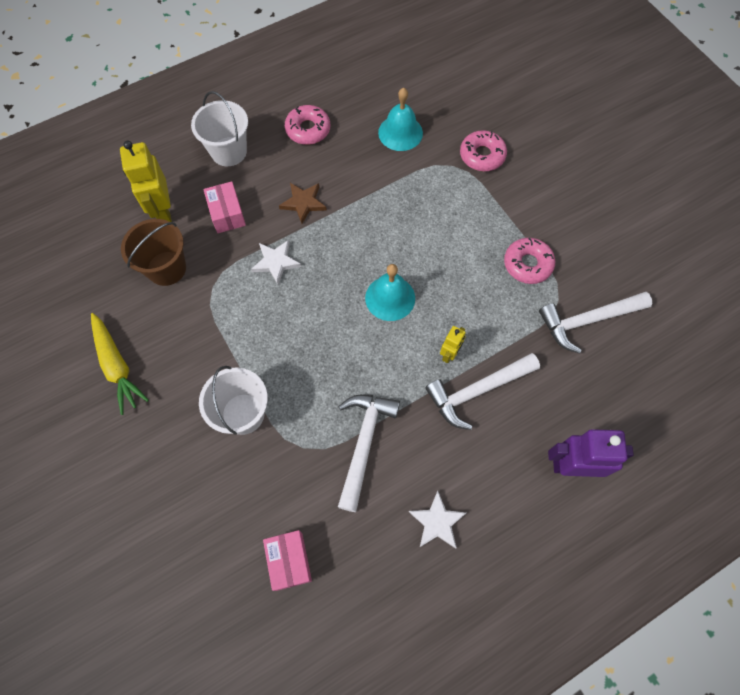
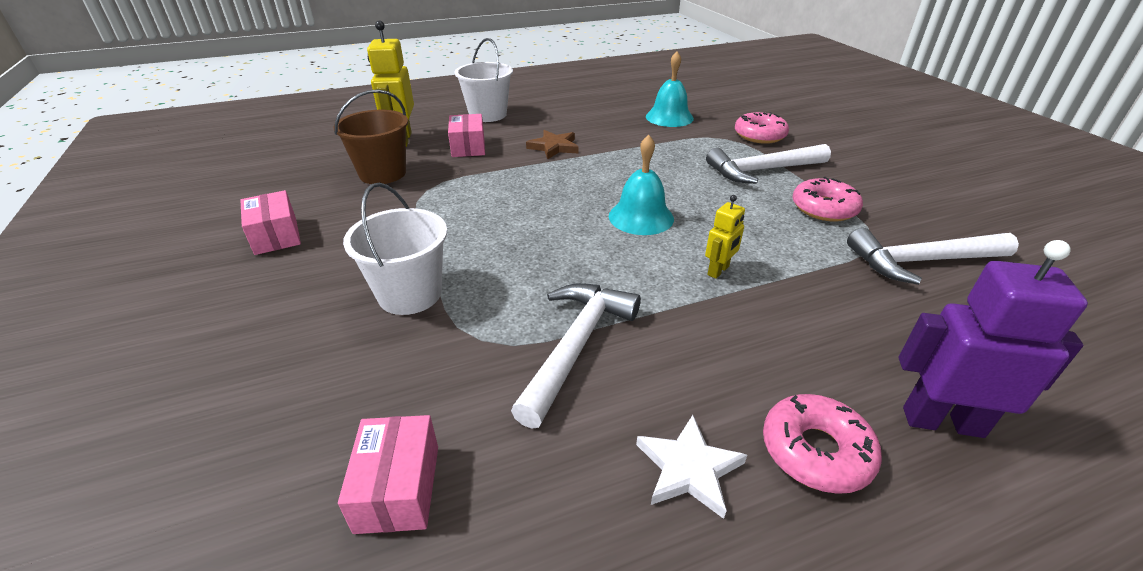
camera: 10 degrees right, 30 degrees down
(117, 366) = (276, 235): yellow carrot -> pink box
(276, 262) = (508, 180): white star -> none
(308, 130) = (573, 109): pink donut -> pink donut (815, 451)
(477, 391) = (761, 311): white hammer -> white hammer (762, 170)

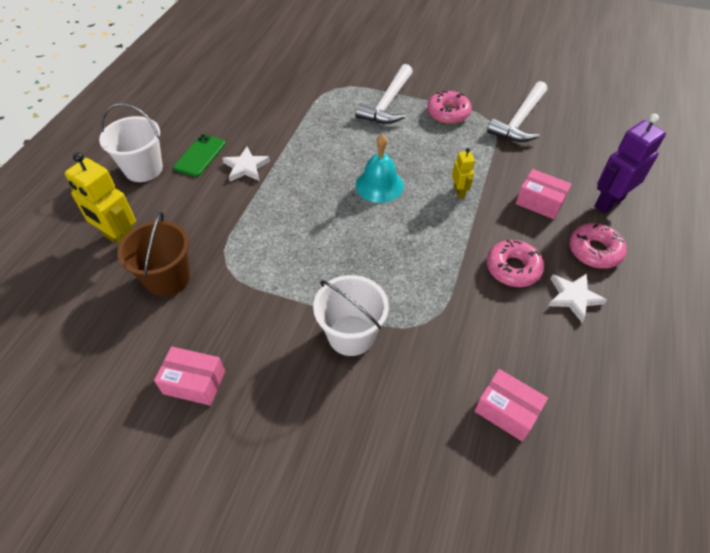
camera: 50 degrees left, 15 degrees up
(468, 147) = (186, 209): pink box -> pink box (539, 202)
(536, 126) = (200, 156): none -> green phone
(554, 147) = (246, 167): brown star -> white star
(576, 346) = (466, 286): white hammer -> none
(669, 117) = (276, 89): turquoise bell -> none
(759, 135) = (349, 73): pink donut -> pink donut (513, 268)

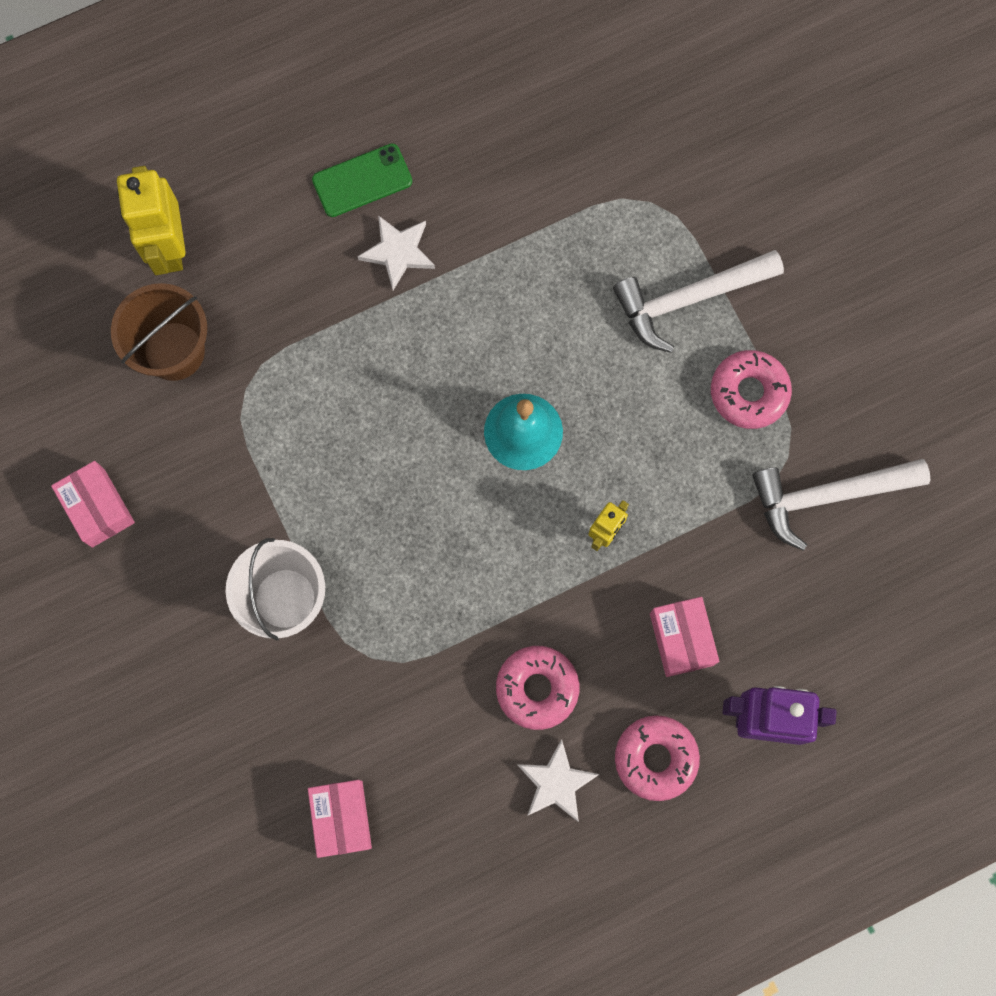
camera: 45 degrees right, 25 degrees up
(143, 169) = (279, 145): white bucket -> none

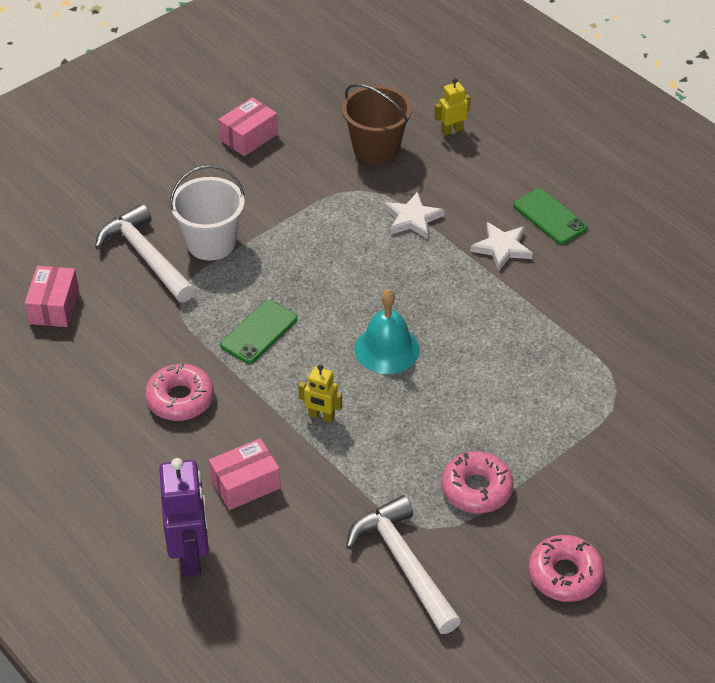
camera: 75 degrees right, 30 degrees down
(169, 247) = (451, 130): yellow robot -> yellow robot, size x0.53
(341, 818) = (54, 306): pink box -> pink box turned 60 degrees counterclockwise
(456, 573) = (259, 332): none -> green phone
(556, 783) = (107, 426): white star -> white star (412, 218)
(655, 758) = (140, 486): pink donut -> pink donut (564, 574)
(689, 299) = (542, 432): white hammer -> white hammer (146, 257)

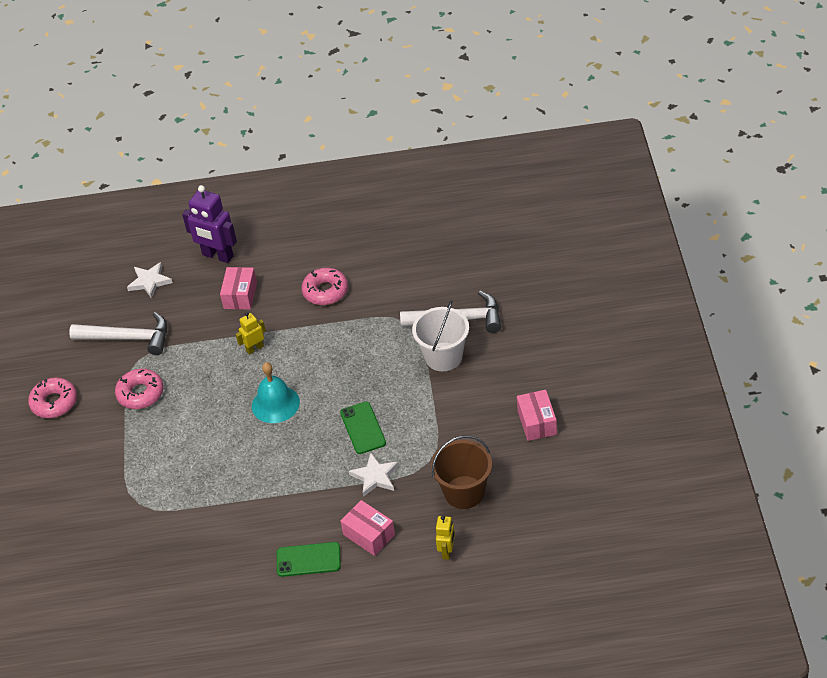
camera: 130 degrees right, 0 degrees up
(54, 306) = (450, 261): pink box -> pink box (369, 535)
(259, 332) = (344, 348): green phone -> green phone (363, 428)
(502, 248) = (304, 513): white star -> white star (149, 281)

